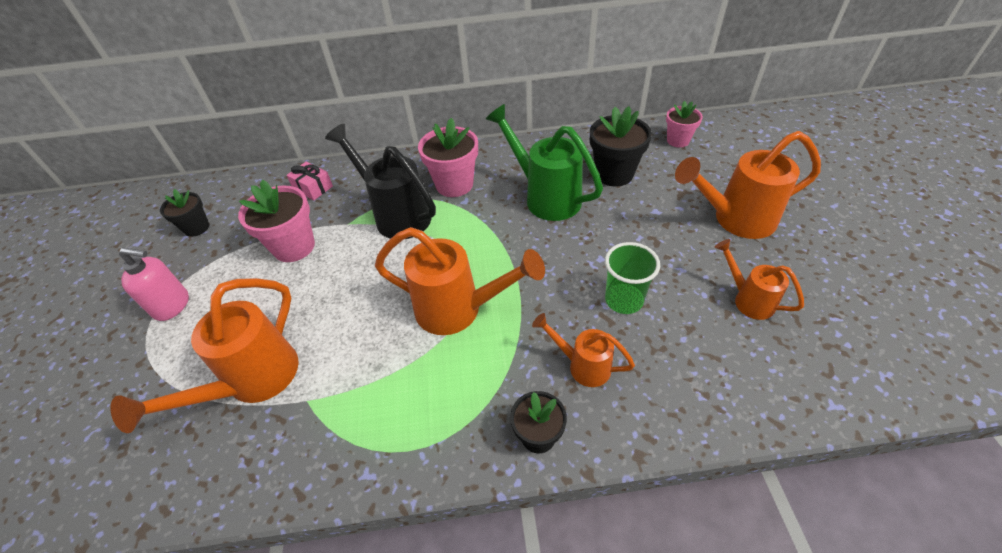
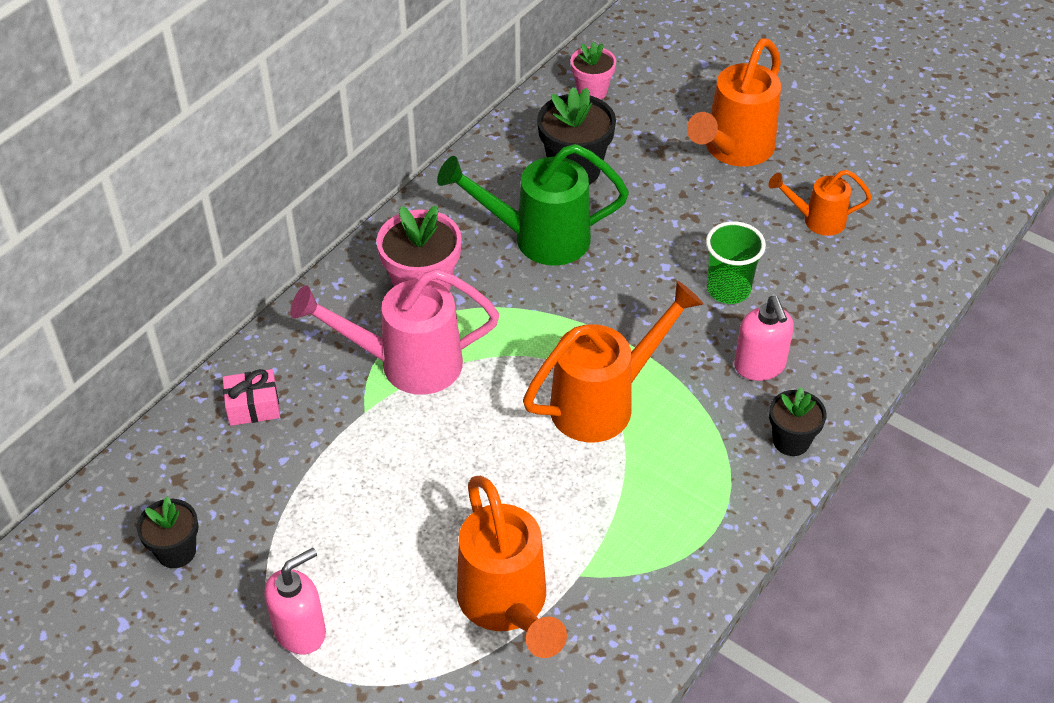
camera: 50 degrees left, 0 degrees up
(294, 247) = (342, 477): pink flower pot -> none
(396, 214) = (406, 364): black watering can -> pink watering can
(582, 365) = (759, 366): orange watering can -> pink soap dispenser

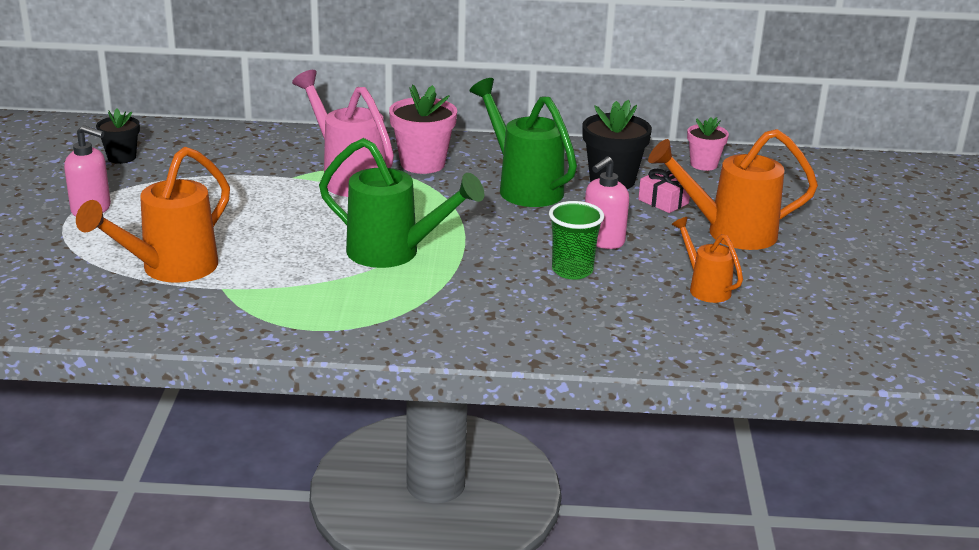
camera: 55 degrees right, 20 degrees down
(253, 406) = (258, 144): pink gift -> pink gift (663, 201)
(604, 402) = (395, 253): orange watering can -> green watering can
(759, 366) = (507, 304): pink soap dispenser -> pink soap dispenser (603, 241)
(791, 441) = (443, 338): black flower pot -> none

